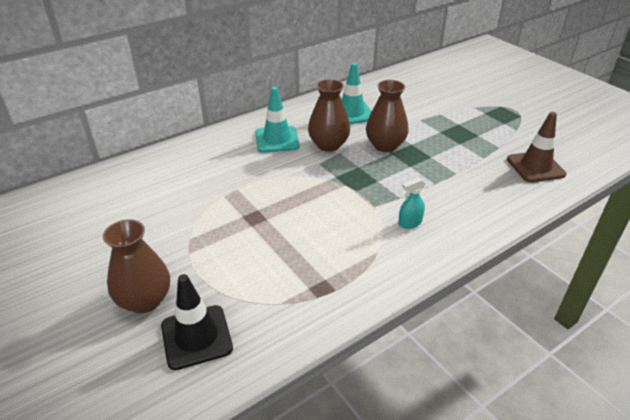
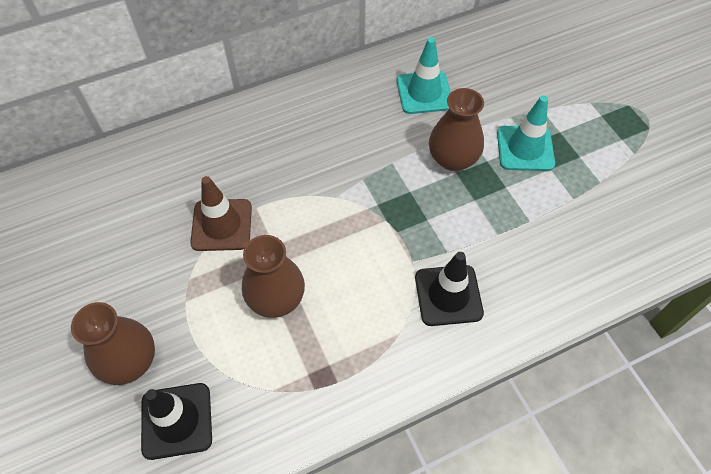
camera: 10 degrees right, 20 degrees up
(277, 139) = (319, 129): turquoise traffic cone -> turquoise traffic cone (525, 148)
(328, 145) = (381, 148): brown vase -> brown vase (276, 298)
(409, 223) = (448, 295): turquoise spray bottle -> black traffic cone
(535, 167) = (636, 225): brown traffic cone -> brown traffic cone (222, 225)

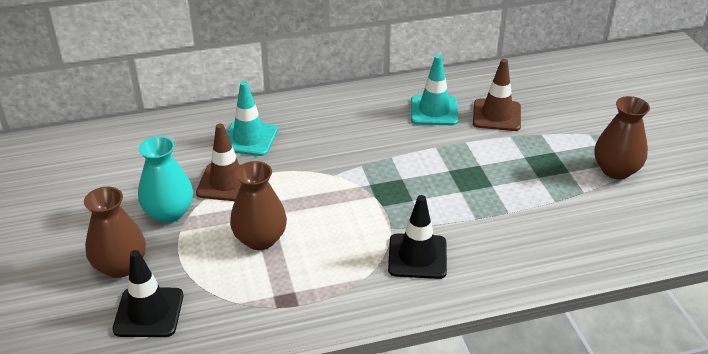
camera: 10 degrees right, 20 degrees down
(167, 277) = (169, 213): none -> turquoise vase
(452, 159) = (448, 160): brown vase -> brown vase (615, 170)
(491, 90) = (496, 115): none -> brown traffic cone
(525, 148) = (518, 160): turquoise traffic cone -> turquoise traffic cone (249, 138)

